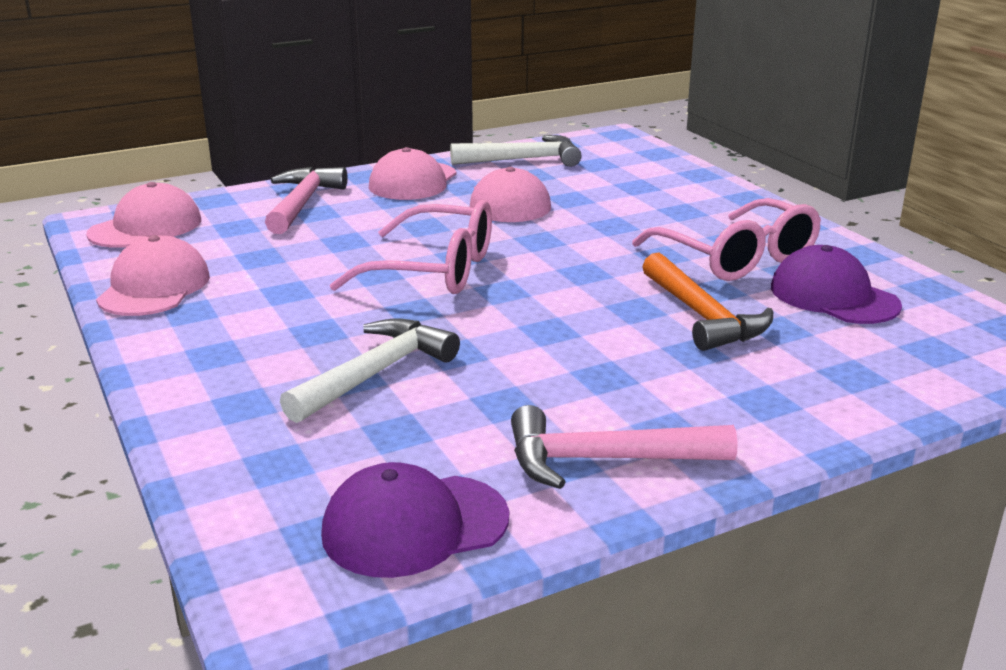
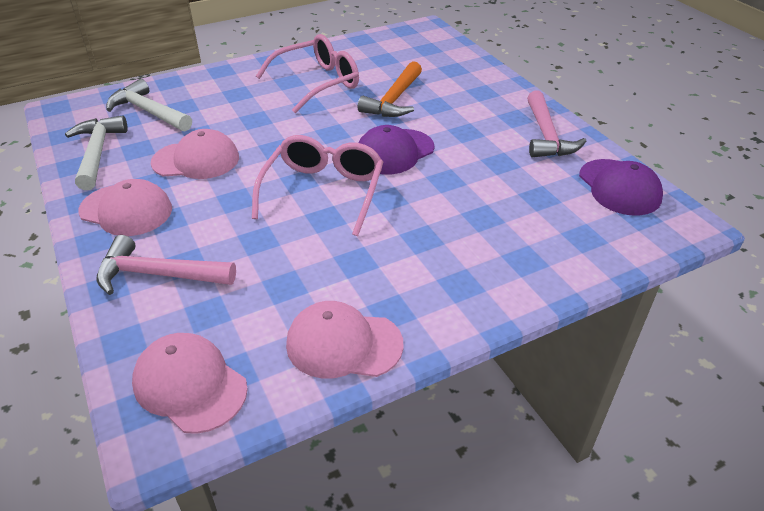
camera: 90 degrees left, 15 degrees up
(375, 374) = (477, 209): white hammer -> white hammer (149, 112)
(702, 316) = (394, 99): orange hammer -> orange hammer turned 135 degrees clockwise
(833, 296) = (370, 63): purple cap -> purple cap (394, 152)

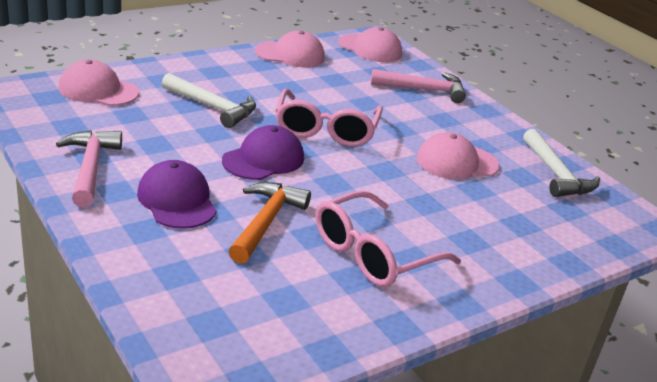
camera: 170 degrees right, 10 degrees down
(126, 210) = (482, 127): pink cap -> pink cap (98, 90)
(149, 112) = (551, 218): white hammer -> white hammer (212, 107)
(619, 187) = (49, 117): purple cap -> purple cap (177, 200)

